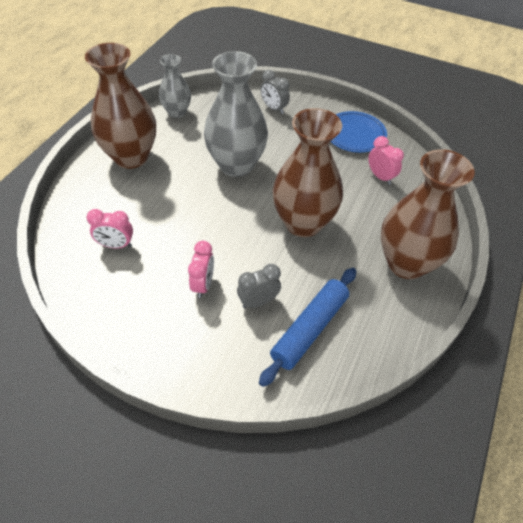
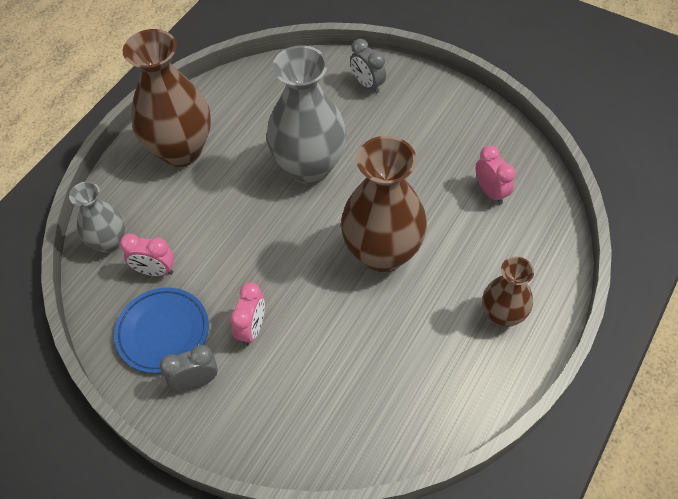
camera: 10 degrees right, 5 degrees up
(177, 112) = (242, 86): grey vase -> grey vase (109, 242)
(258, 301) = (314, 354): grey clock -> grey clock (195, 381)
(309, 329) = (370, 393): blue rolling pin -> none
(354, 135) = (467, 128): blue plate -> blue plate (163, 332)
(406, 263) = (502, 315): brown vase -> brown vase, size x0.56

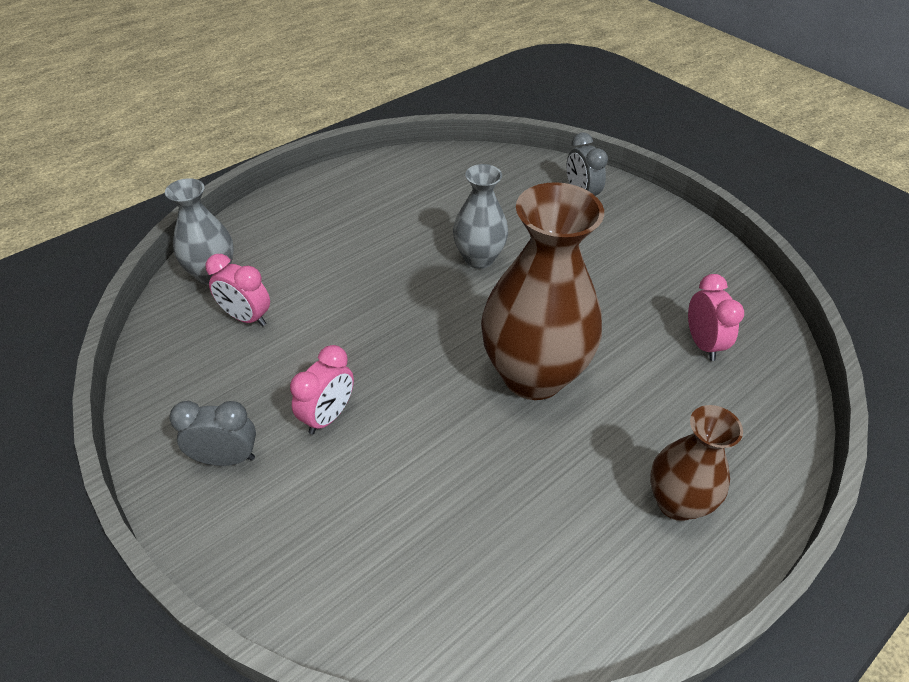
camera: 15 degrees right, 10 degrees down
(163, 332) = (218, 387): blue plate -> none
(181, 150) = (340, 207): brown vase -> none
(309, 167) = (479, 258): grey vase -> grey vase, size x0.56

